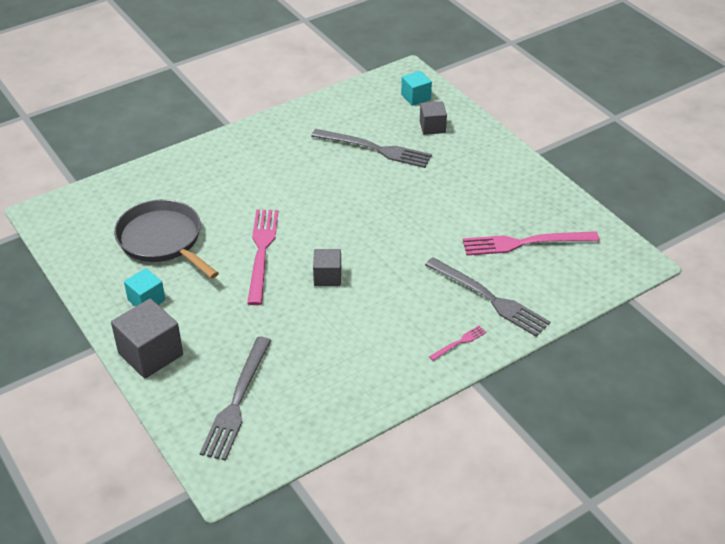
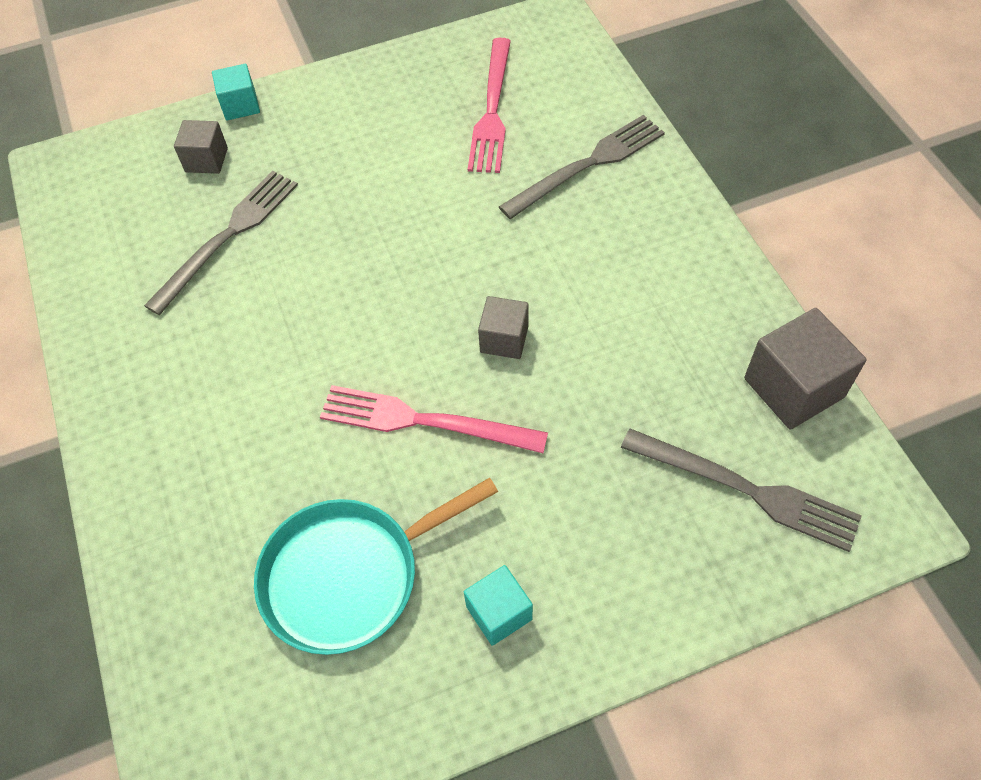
camera: 75 degrees left, 15 degrees up
(150, 354) = (630, 613): grey cube -> grey cube (793, 388)
(162, 240) = (348, 576): grey pan -> turquoise pan
(416, 97) = (123, 167): turquoise cube -> turquoise cube (240, 105)
(459, 342) = (663, 210): pink fork -> none

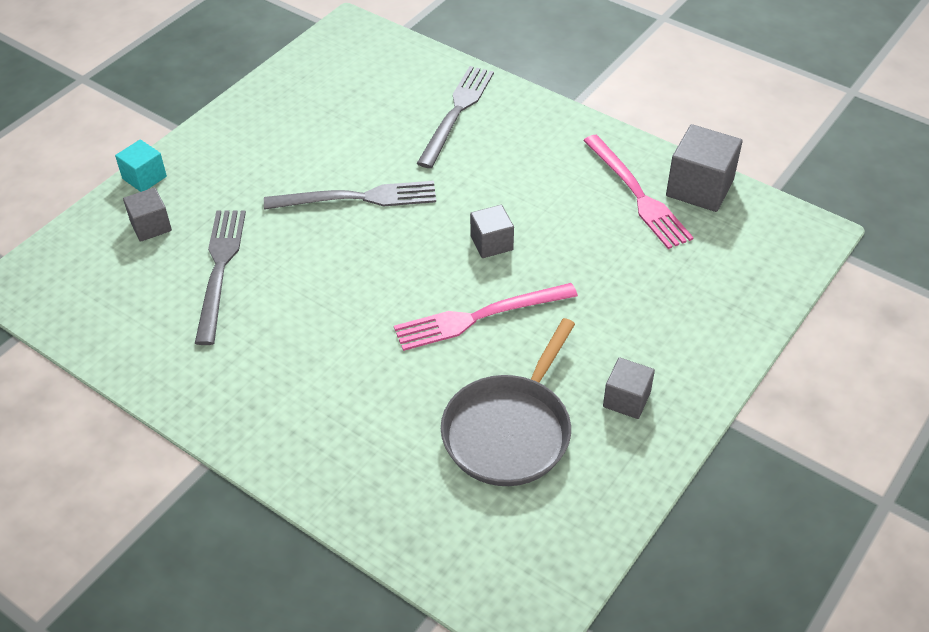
camera: 35 degrees left, 10 degrees down
(348, 576) = (509, 431): turquoise pan -> grey pan
(492, 110) = (355, 104): pink fork -> pink fork (637, 194)
(499, 613) = (626, 399): turquoise cube -> grey cube
(746, 490) = (718, 257): grey fork -> grey fork (357, 198)

